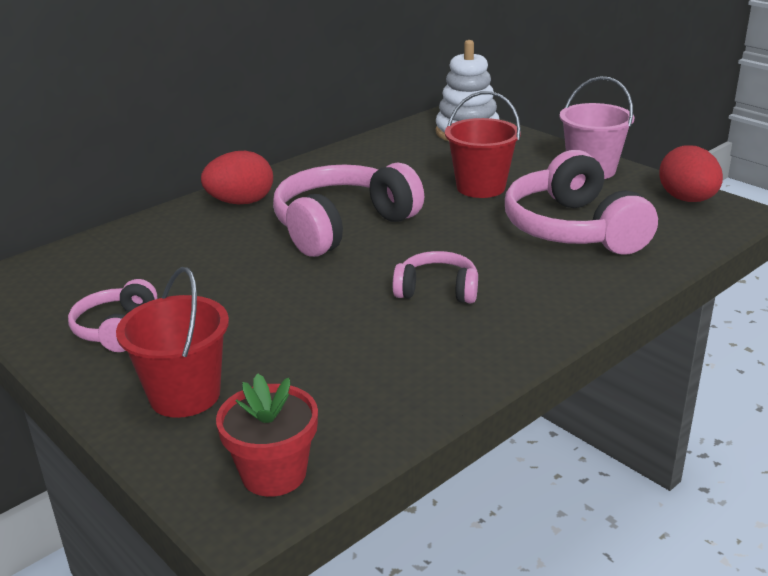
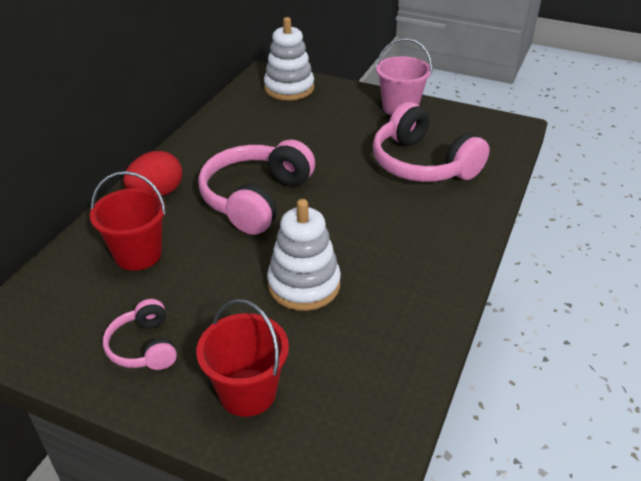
camera: 25 degrees left, 10 degrees up
(274, 473) = (364, 439): red flower pot -> none
(328, 314) = (304, 285): none -> white stacking toy
(437, 290) = (367, 241): pink headphones -> none
(480, 187) = (334, 139): red bucket -> red bucket (138, 254)
(687, 200) = (478, 122): red egg -> none

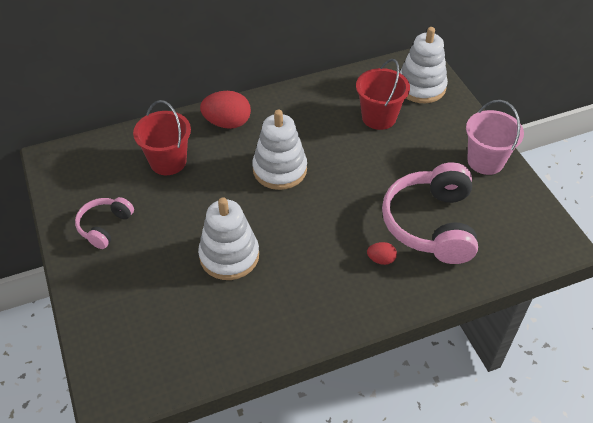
camera: 45 degrees right, 10 degrees up
(247, 392) = (119, 298): red bucket -> red bucket (379, 117)
(256, 198) = (279, 169): pink headphones -> white stacking toy
(423, 207) = (381, 259): none -> red egg

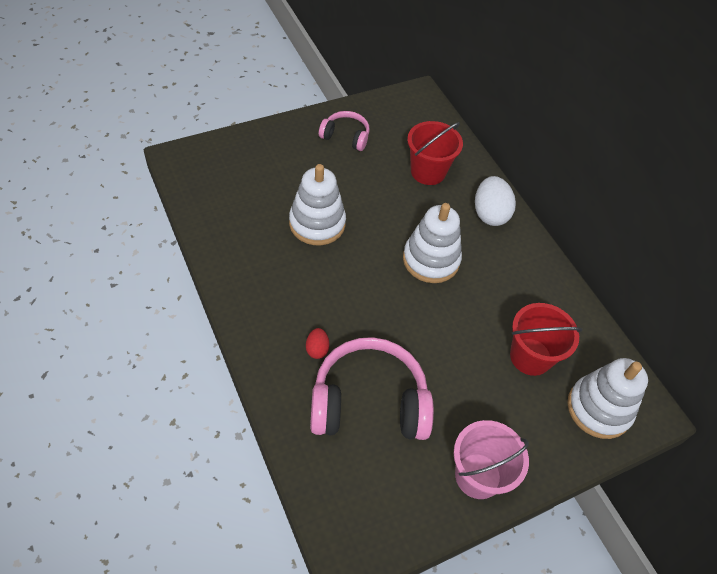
camera: 80 degrees right, 5 degrees up
(227, 123) = (490, 214): red egg -> white egg

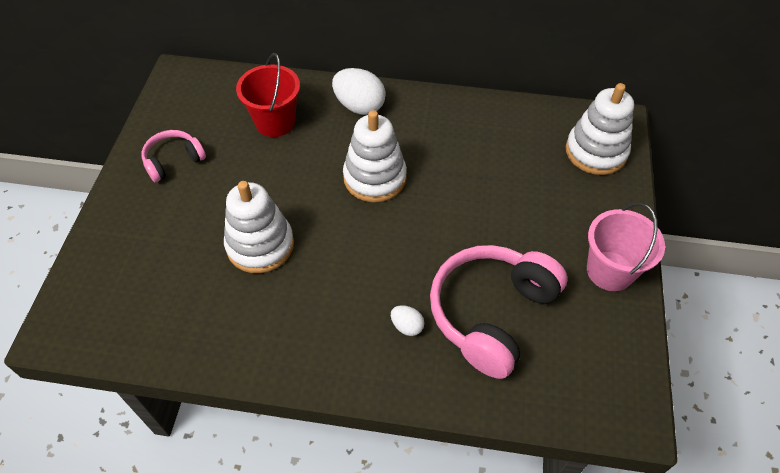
camera: 50 degrees left, 0 degrees up
(317, 349) = (407, 326): red egg -> white egg
(530, 356) = (521, 166): red bucket -> none

